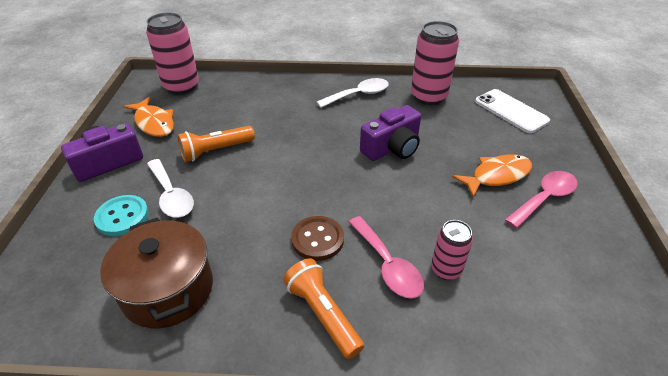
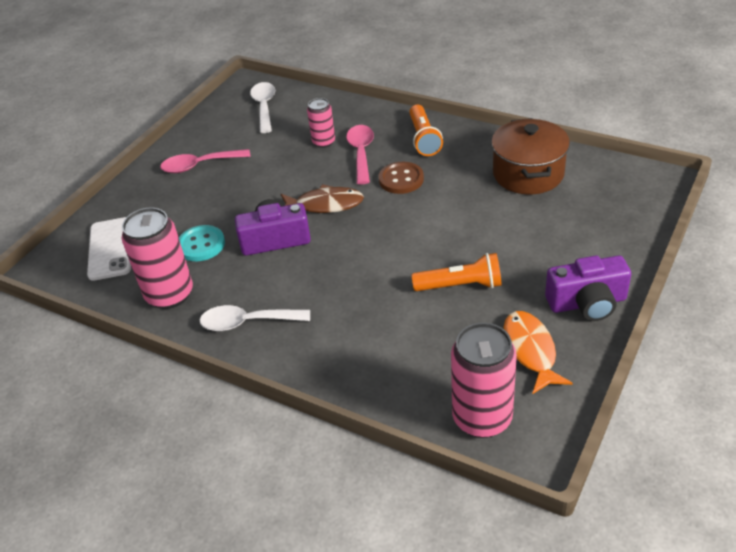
camera: 150 degrees left, 0 degrees up
(122, 217) = (566, 236): turquoise button -> turquoise button (201, 245)
(171, 195) = (517, 245): white spoon -> white spoon (264, 107)
(375, 189) = (325, 205): none -> brown fish
(497, 176) = (212, 190): orange fish -> none

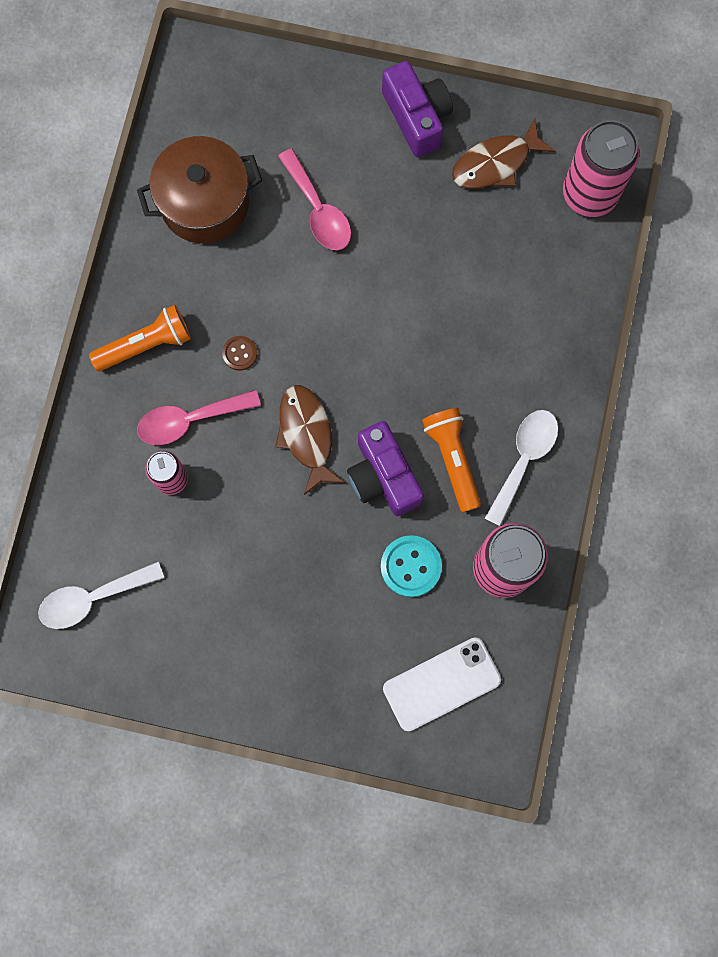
camera: 110 degrees left, 35 degrees up
(199, 165) = (251, 639): pink spoon -> pink spoon (318, 210)
(247, 322) = (524, 459): white spoon -> white spoon turned 135 degrees counterclockwise
(401, 179) = (240, 353): brown button -> brown button, size x0.59
(460, 286) = (418, 245): orange flashlight -> orange flashlight (452, 459)
(530, 351) = (496, 163): orange fish -> brown fish

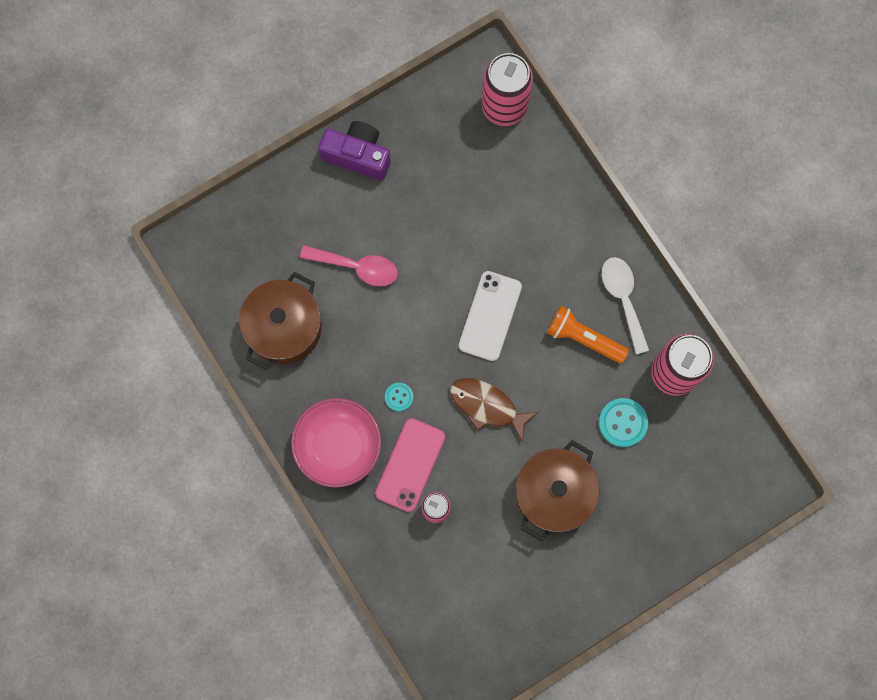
camera: 45 degrees left, 0 degrees up
(92, 598) = (462, 624): white spoon -> none
(146, 345) = (338, 446): orange flashlight -> pink bowl
(189, 420) = (410, 465): pink spoon -> pink phone
(240, 353) = (399, 397): brown button -> turquoise button
(286, 567) = (554, 493): none -> brown pot
(383, 476) = (555, 387): purple camera -> none
(441, 684) = (706, 472): white phone -> white phone (490, 316)
(496, 163) = (432, 140): brown fish -> none

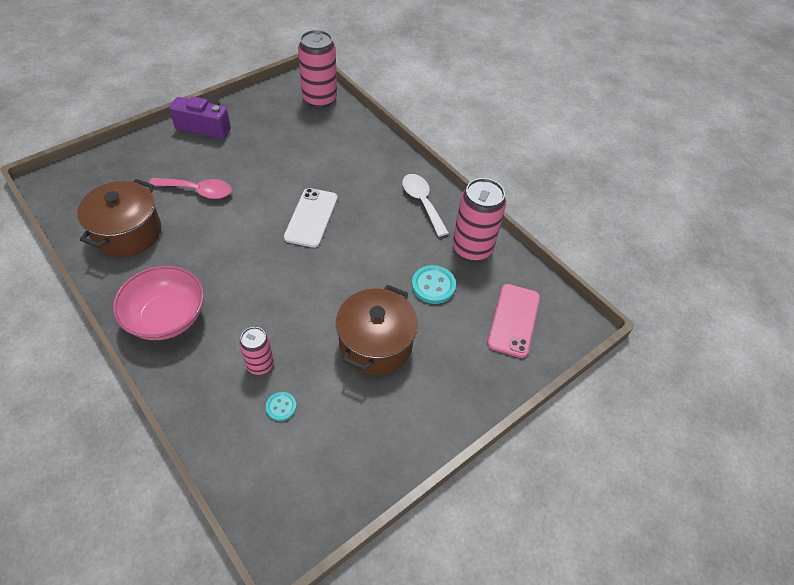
camera: 10 degrees left, 25 degrees down
(399, 397) = (228, 277): turquoise button -> turquoise button (281, 407)
(410, 465) = (236, 329): pink phone -> pink phone (514, 320)
(487, 406) = (310, 280): brown fish -> none
(583, 338) = (392, 229): orange flashlight -> none

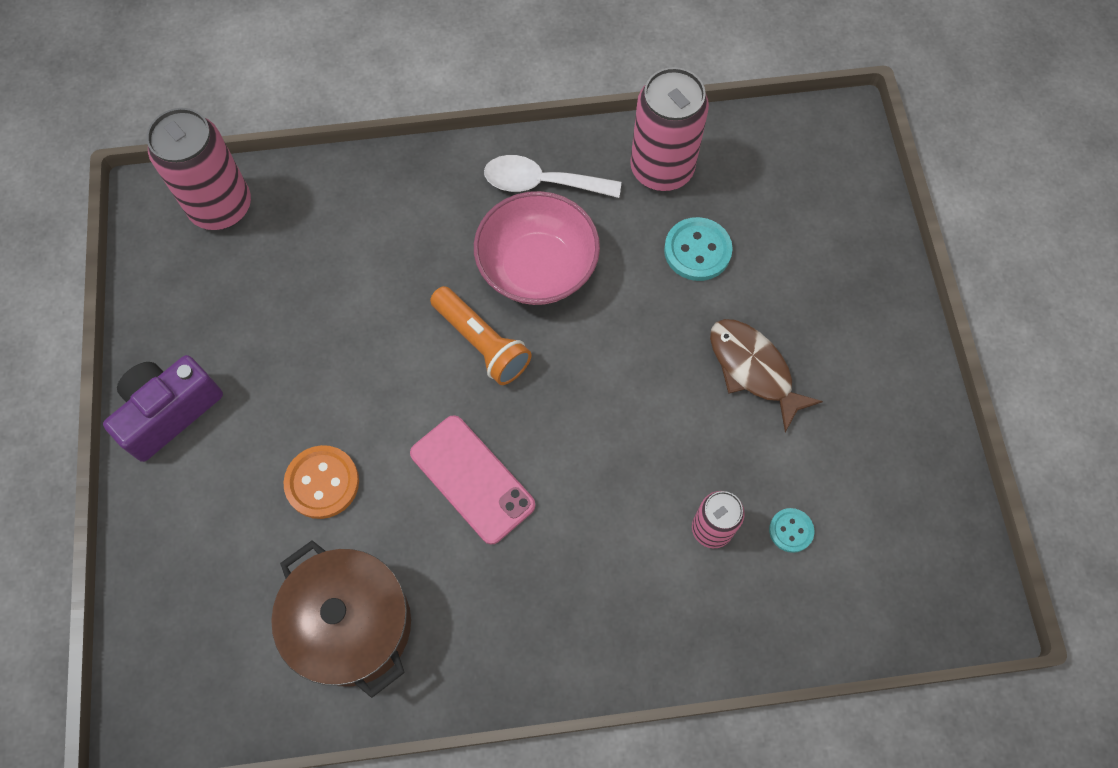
camera: 55 degrees left, 15 degrees up
(167, 318) = (562, 624): pink bowl -> pink bowl (537, 268)
(198, 191) = (322, 483): pink spoon -> orange button
(311, 217) = (481, 343): white phone -> orange flashlight
(375, 344) = (753, 369): brown pot -> brown fish
(514, 320) = (802, 190): pink phone -> pink phone (472, 479)

